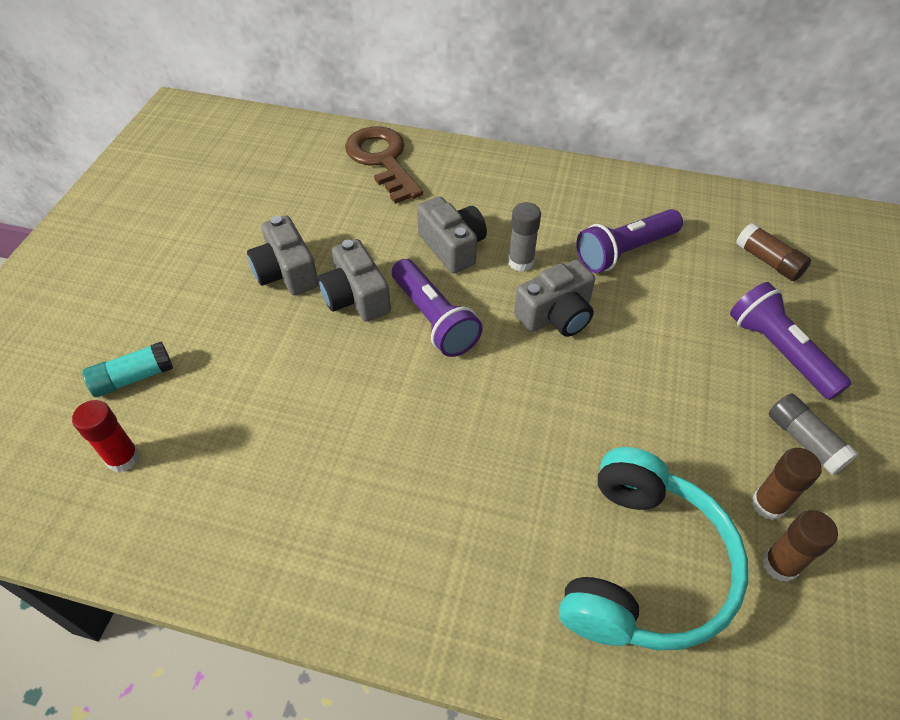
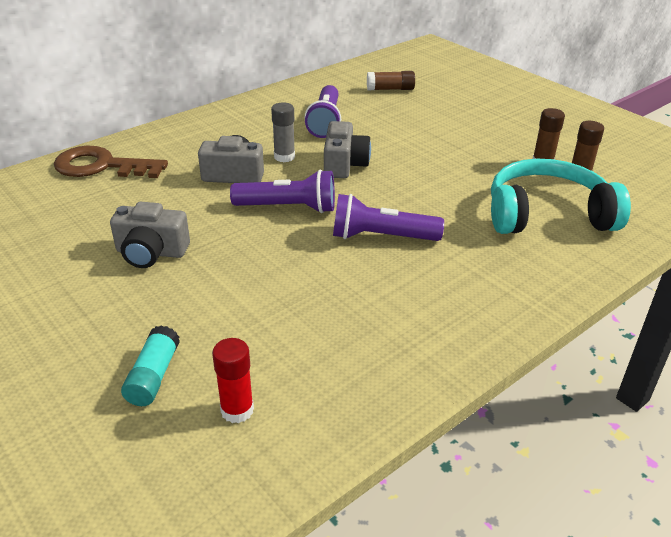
camera: 55 degrees left, 15 degrees down
(356, 297) = (223, 231): grey camera -> none
(643, 566) = (547, 215): turquoise headphones -> turquoise headphones turned 60 degrees counterclockwise
(779, 351) = (453, 115): purple flashlight -> purple flashlight (381, 237)
(805, 441) = (515, 136): grey glue stick -> none

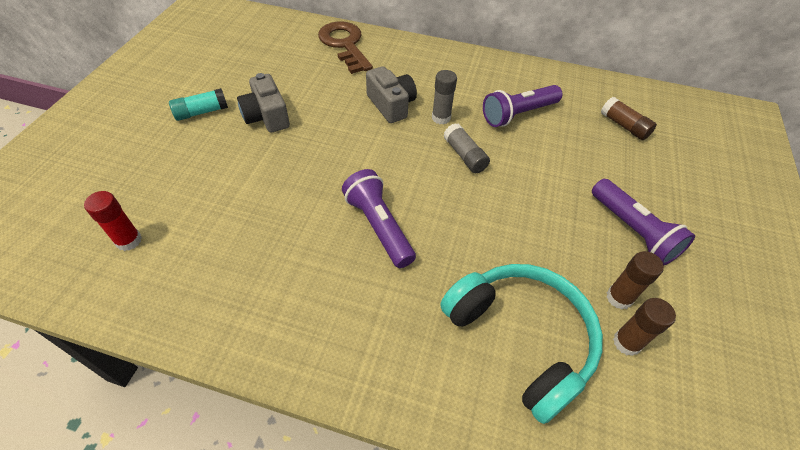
camera: 55 degrees right, 15 degrees up
(153, 376) = (144, 184): turquoise glue stick -> turquoise glue stick (201, 112)
(288, 208) = (373, 154): purple flashlight -> purple flashlight (632, 231)
(344, 164) = (464, 155): grey camera -> grey glue stick

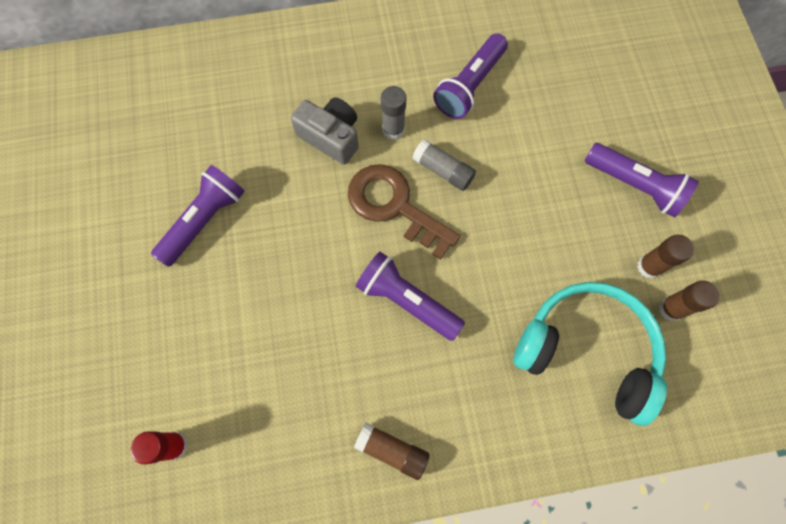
camera: 25 degrees left, 20 degrees up
(201, 112) = (126, 251): turquoise glue stick -> none
(267, 116) = (205, 220): grey camera -> purple flashlight
(344, 44) = (223, 67): brown key -> brown key (394, 206)
(624, 126) = (580, 51): brown glue stick -> brown glue stick (392, 450)

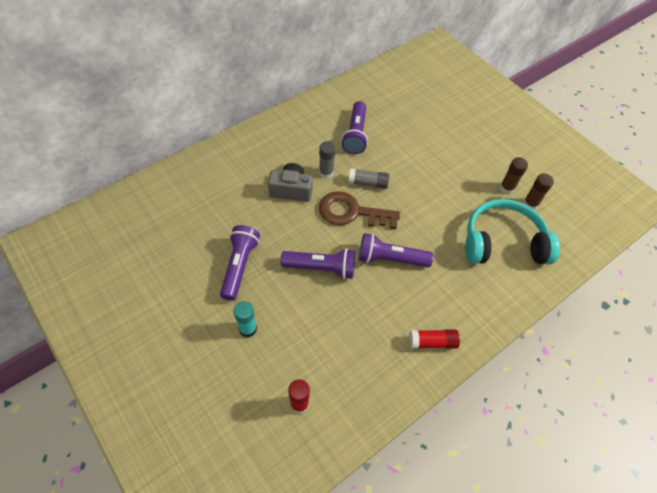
camera: 30 degrees left, 15 degrees down
(168, 313) = (248, 329): none -> turquoise glue stick
(392, 450) = (432, 342): brown glue stick -> red glue stick
(634, 186) = (474, 152): purple flashlight -> purple flashlight (321, 268)

